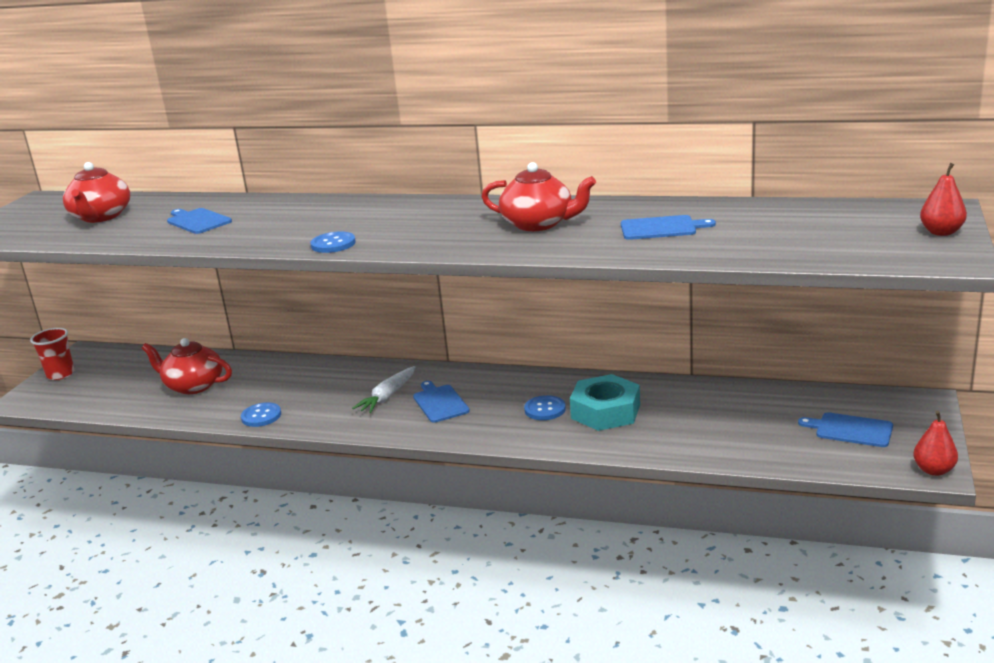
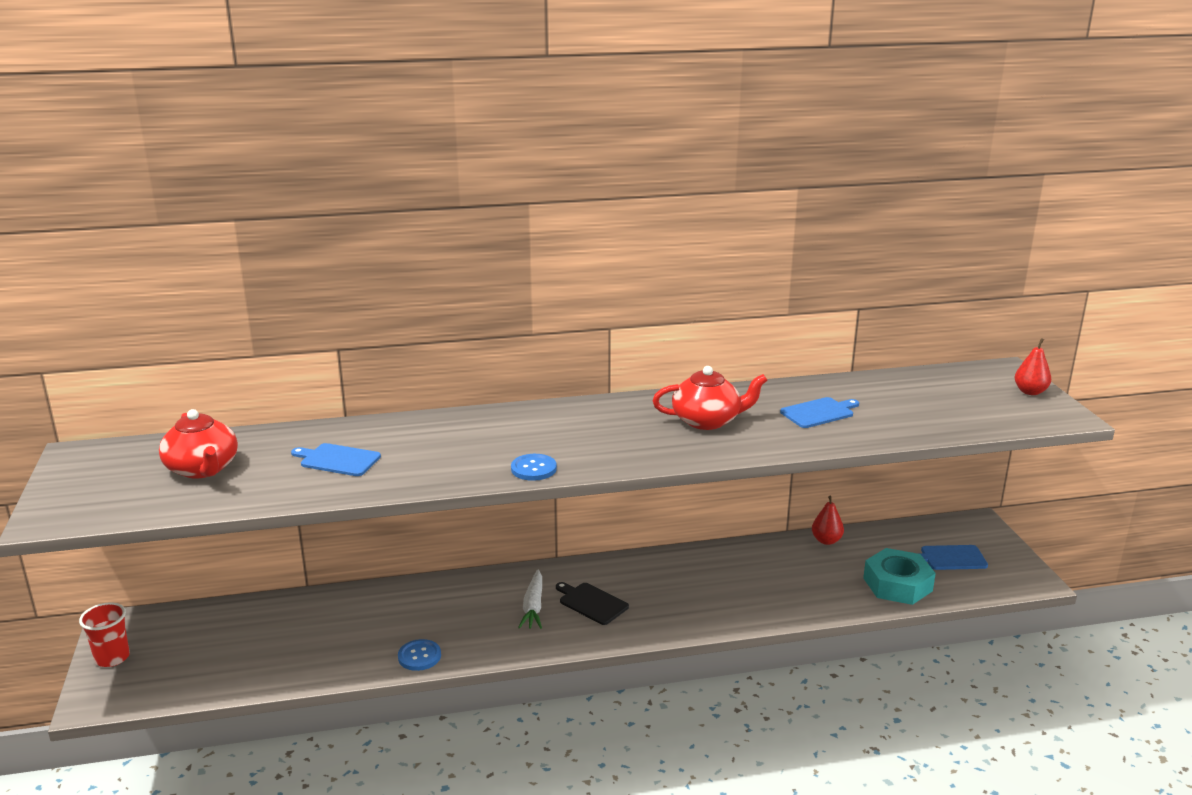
camera: 30 degrees left, 0 degrees up
(193, 386) = (303, 638): red teapot -> none
(440, 402) = (591, 603): blue cutting board -> black cutting board
(545, 409) = (695, 589): blue button -> none
(605, 411) = (749, 581): turquoise nut -> turquoise nut (897, 584)
(933, 470) = (1035, 581): red pear -> red pear (826, 540)

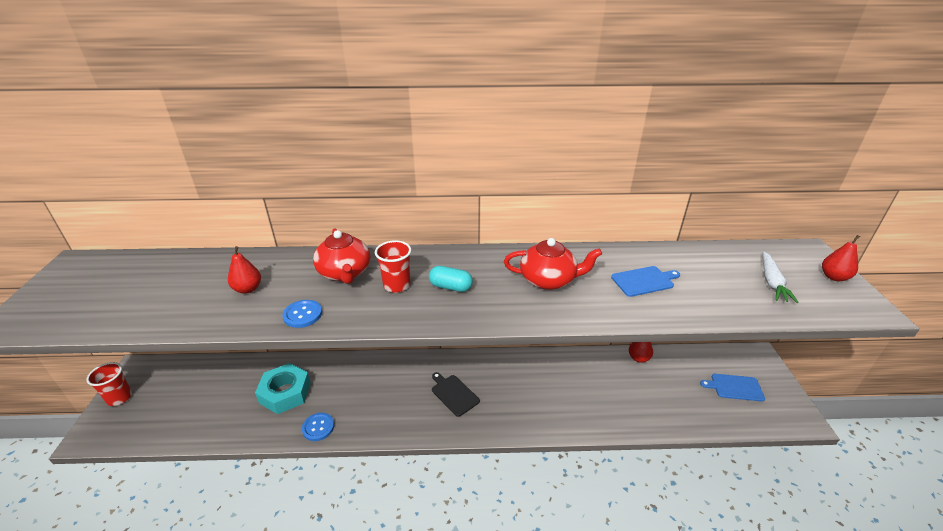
camera: 10 degrees right, 10 degrees up
(202, 469) = (147, 287): red teapot -> red teapot (345, 273)
(338, 460) = (248, 289): blue cutting board -> red pear
(525, 441) = (396, 285): none -> red cup
(533, 469) = (392, 316): blue button -> blue button (303, 314)
(533, 607) = (411, 392): white carrot -> white carrot (772, 282)
(592, 437) = (450, 287): none -> turquoise capsule
(897, 584) = (689, 408): turquoise nut -> turquoise nut (285, 393)

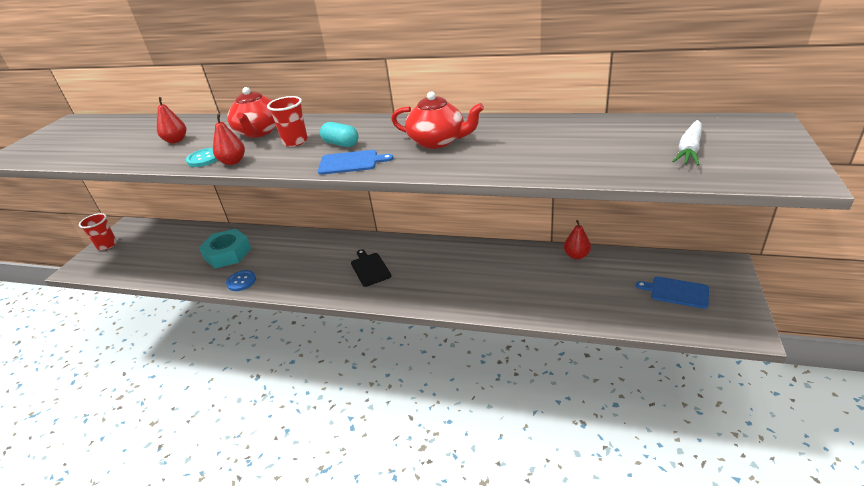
camera: 20 degrees right, 0 degrees up
(303, 314) = (204, 158): blue button -> turquoise button
(644, 281) = (537, 144): blue cutting board -> blue cutting board (351, 162)
(834, 277) = (777, 147): red pear -> red pear (233, 162)

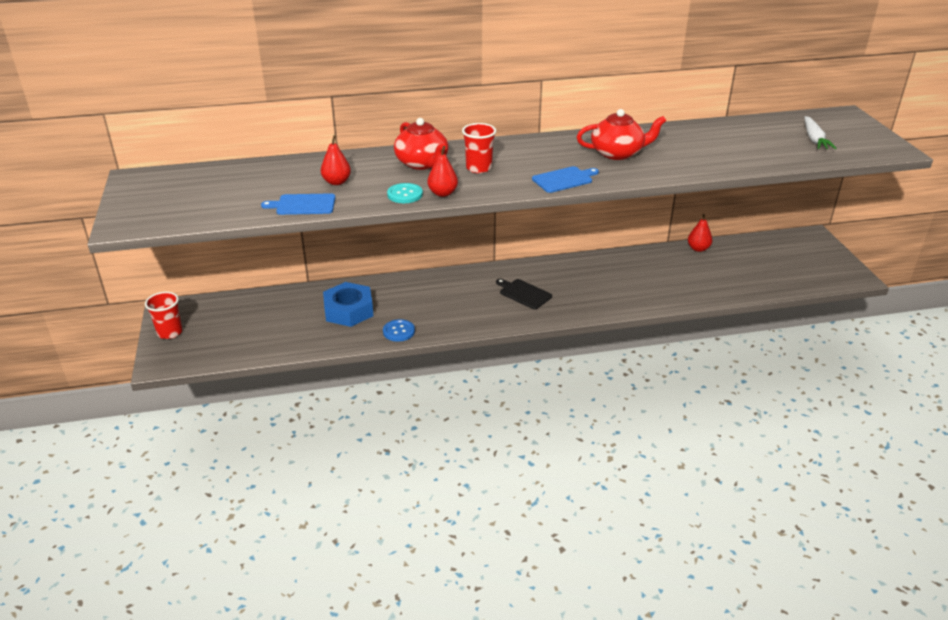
camera: 30 degrees left, 0 degrees up
(227, 253) = (348, 310): turquoise nut -> blue nut
(341, 144) = (530, 165): turquoise capsule -> none
(676, 292) = (793, 261): blue cutting board -> blue cutting board (303, 205)

